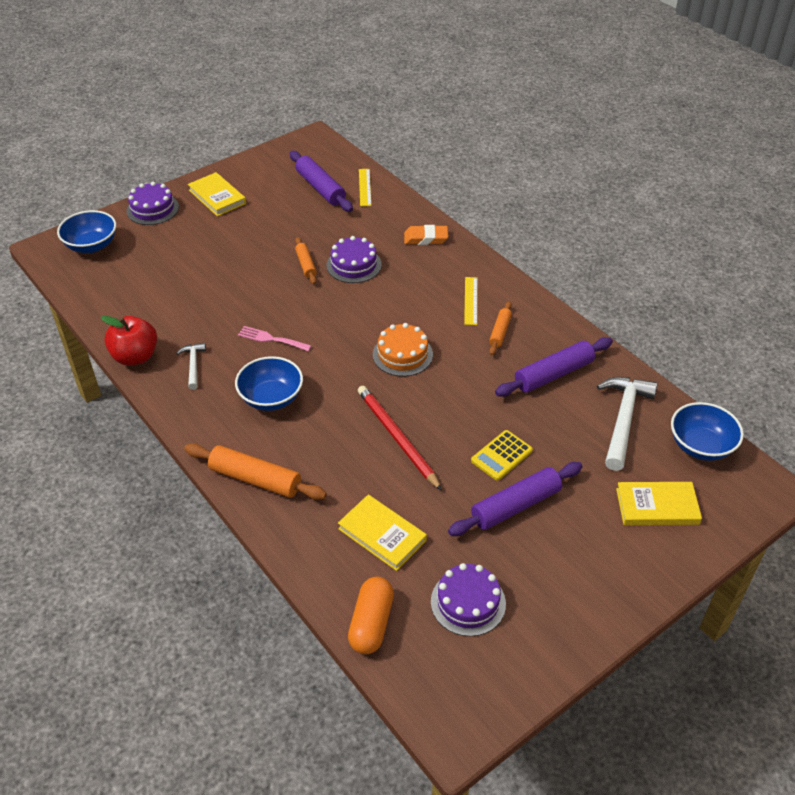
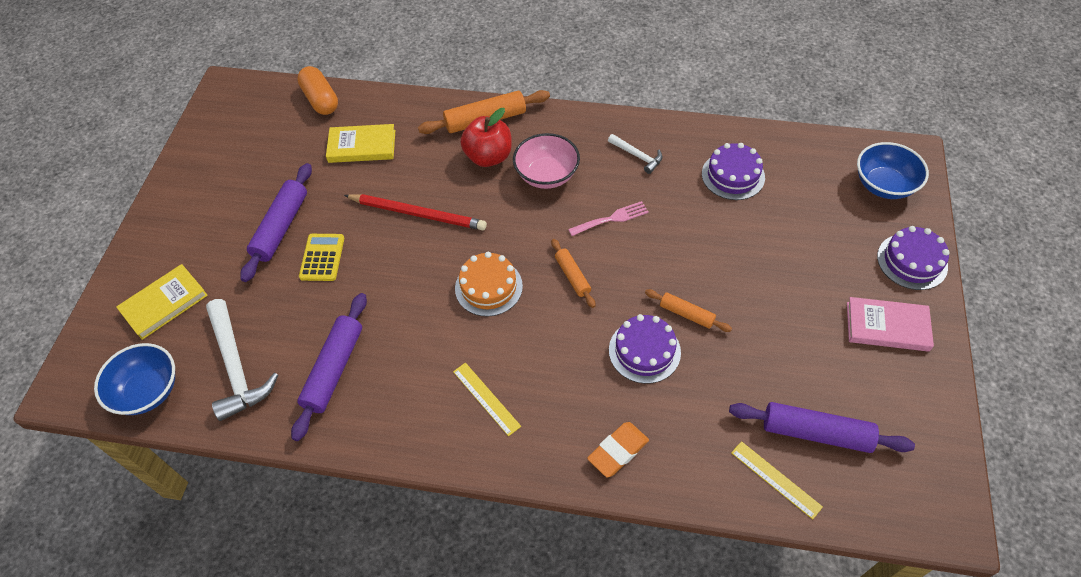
camera: 140 degrees right, 10 degrees up
(135, 356) = (687, 131): red apple -> red apple (488, 157)
(217, 197) = (887, 326): yellow book -> pink book
(271, 398) = (546, 175): blue bowl -> pink bowl
(468, 602) = (268, 147): purple cake -> purple cake (733, 175)
(500, 332) = (423, 380): orange rolling pin -> orange rolling pin (572, 276)

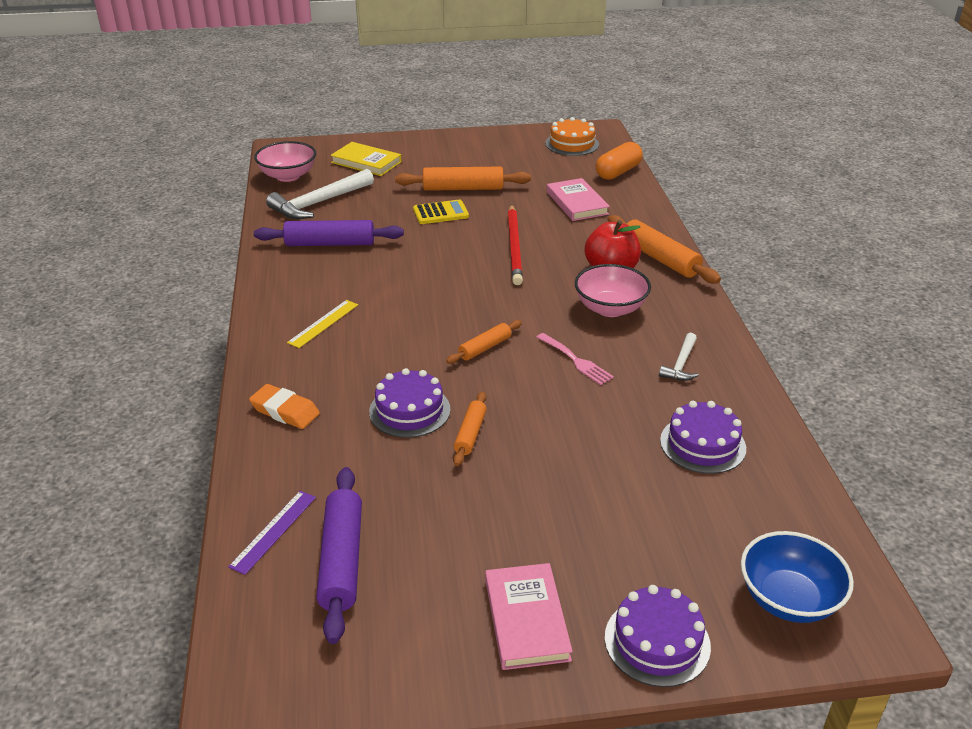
camera: 70 degrees right, 20 degrees down
(148, 391) = (288, 176): blue bowl -> pink bowl
(281, 227) = (463, 188): purple rolling pin -> orange rolling pin
(362, 146) = (577, 203): yellow book -> pink book
(488, 287) = (448, 301): orange cake -> orange cake (572, 144)
(775, 479) = (273, 531): yellow ruler -> purple ruler

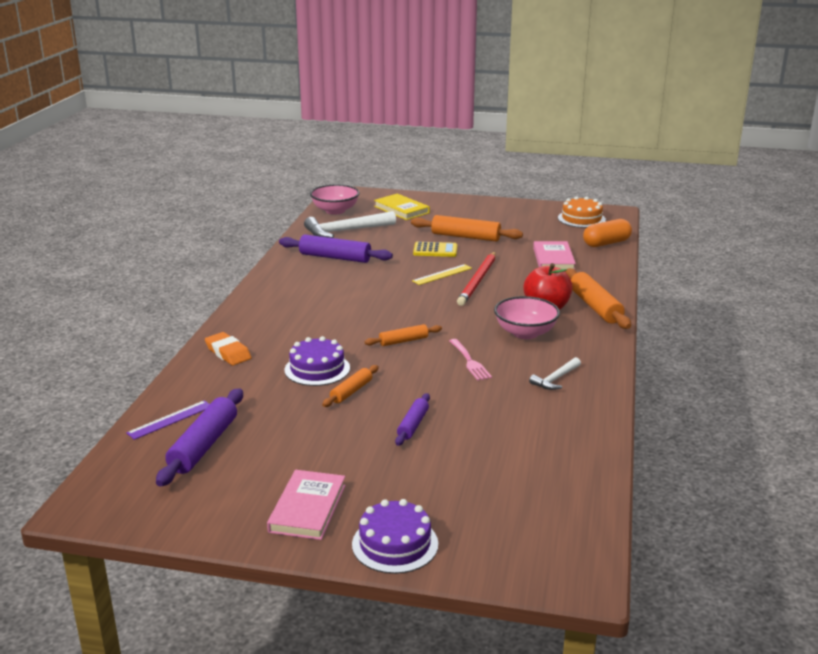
camera: 20 degrees right, 10 degrees down
(323, 323) = (293, 305): yellow ruler -> yellow ruler (442, 274)
(570, 465) = (413, 425): none -> purple rolling pin
(702, 444) = (531, 433): purple cake -> none
(788, 599) = (522, 543): blue bowl -> none

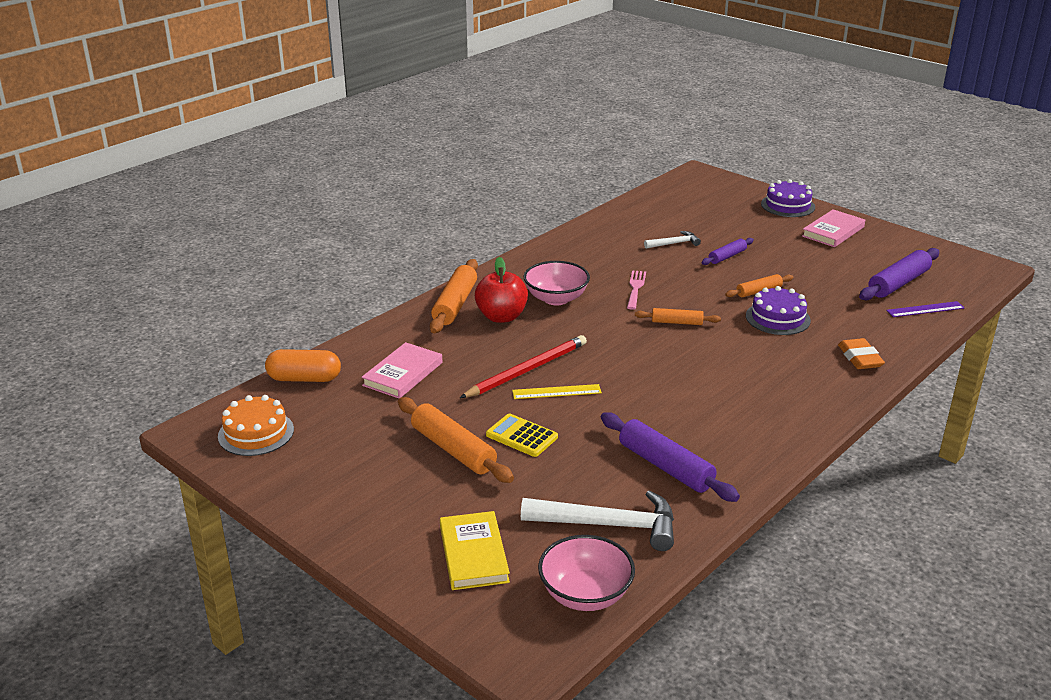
camera: 150 degrees left, 5 degrees up
(555, 379) = (583, 257): white hammer -> white hammer (674, 243)

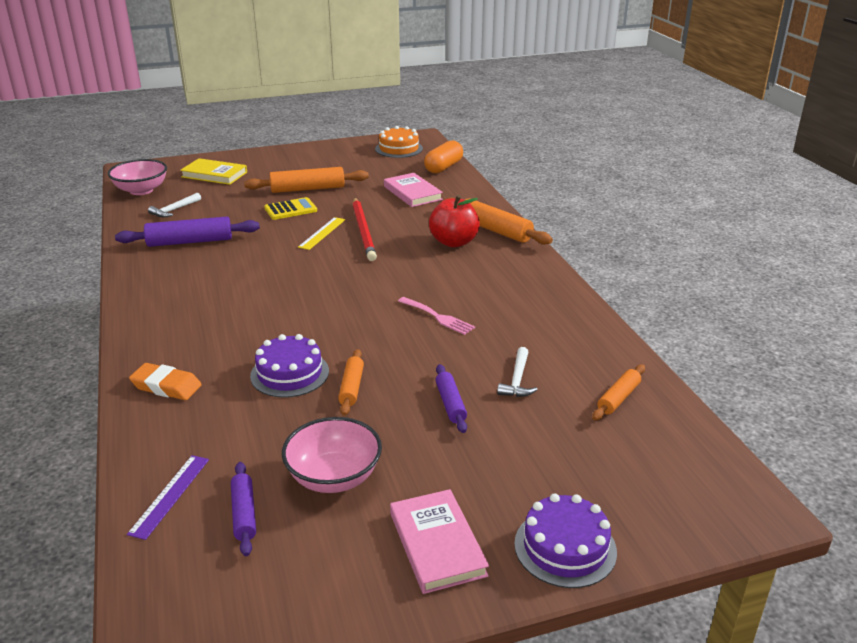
camera: 120 degrees right, 0 degrees up
(556, 298) = (460, 272): pink bowl -> pink bowl (334, 477)
(609, 525) = (174, 210): white hammer -> white hammer, size x0.53
(677, 322) = (351, 314): orange rolling pin -> orange rolling pin (618, 398)
(898, 283) = (244, 514): purple rolling pin -> purple rolling pin, size x0.58

